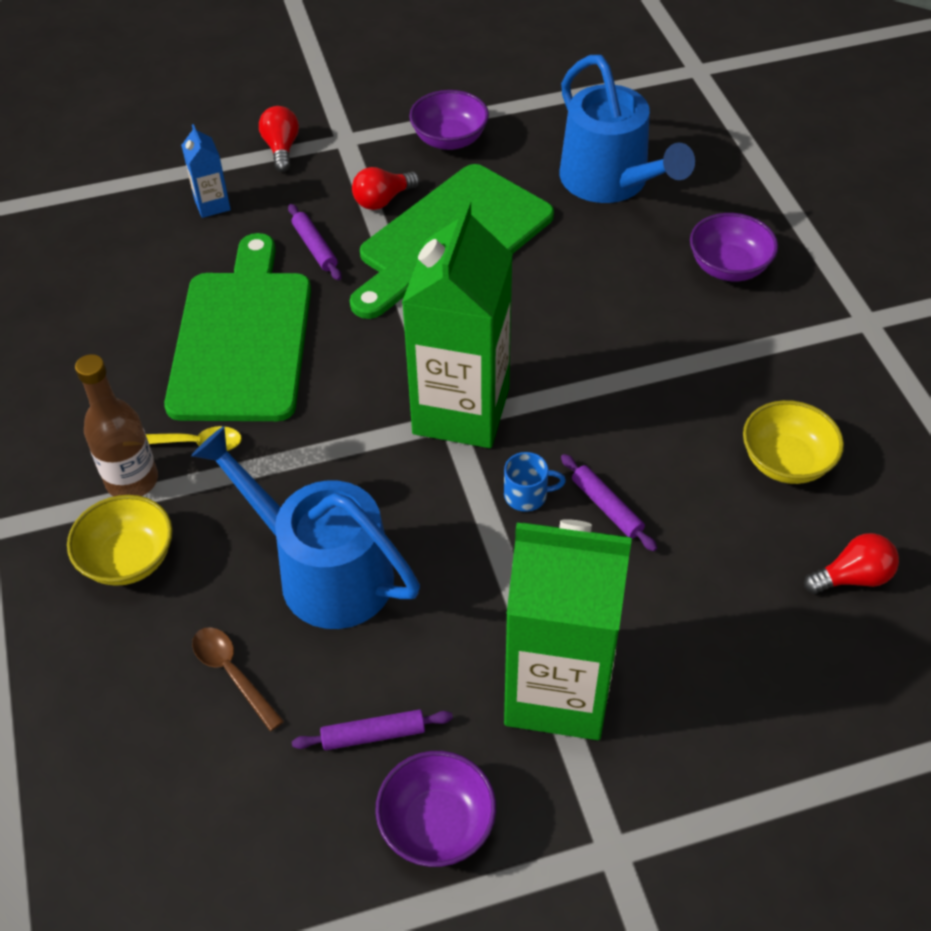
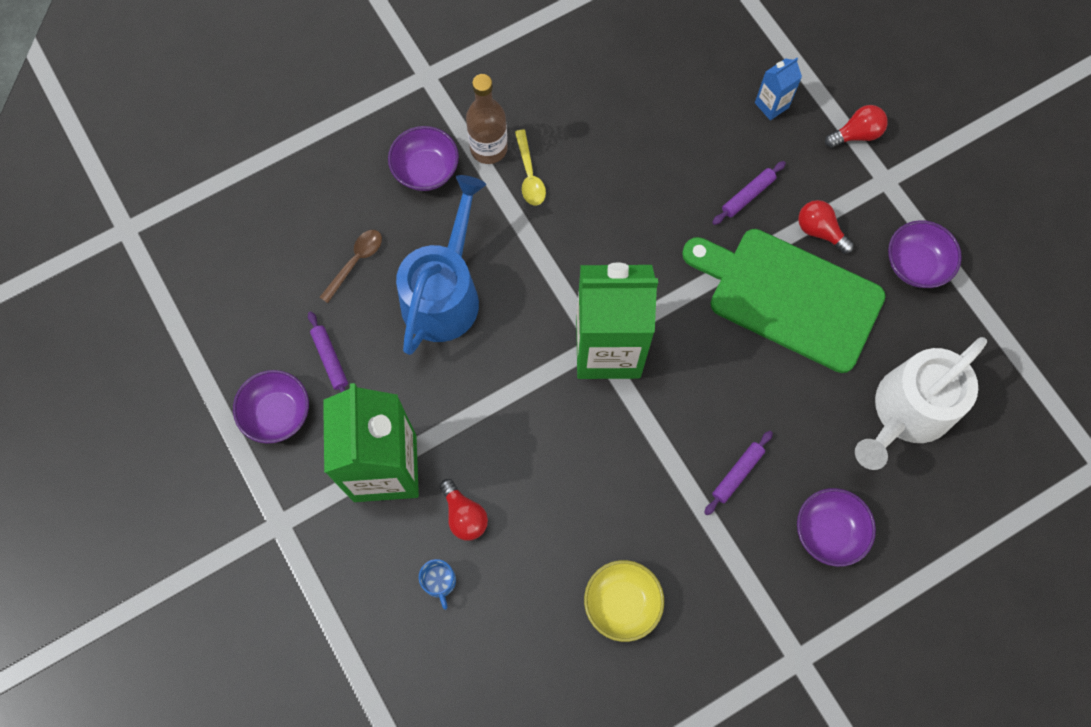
camera: 75 degrees right, 20 degrees up
(128, 559) = (426, 170): yellow bowl -> purple bowl
(242, 338) = (636, 175): green cutting board -> none
(527, 495) = (541, 414): blue mug -> blue mug (439, 582)
(606, 507) = (544, 473): purple rolling pin -> purple rolling pin (737, 474)
(610, 181) = (906, 412): blue watering can -> white watering can
(852, 577) = (523, 664): red light bulb -> red light bulb (464, 515)

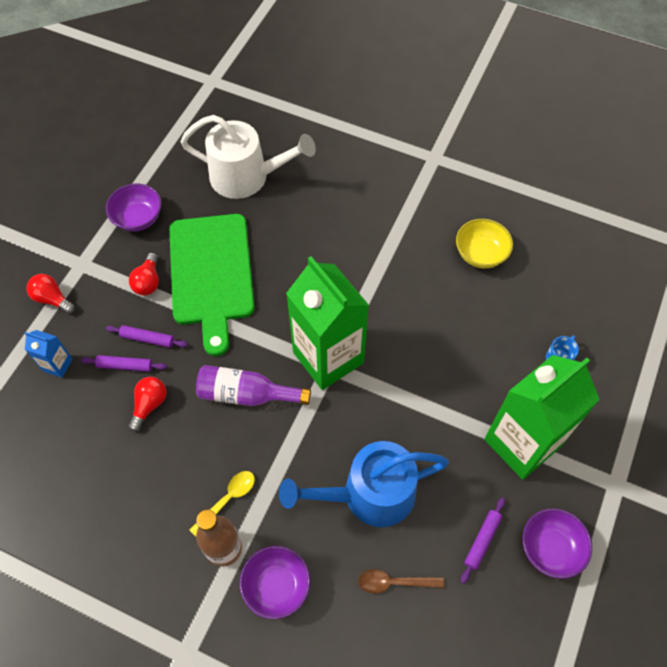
camera: 125 degrees left, 10 degrees down
(464, 515) = (508, 371): red light bulb -> red light bulb (149, 405)
(621, 250) = (247, 394): none -> purple bottle
(737, 474) = (354, 239): purple rolling pin -> purple rolling pin (125, 366)
(828, 531) = (351, 179): purple bowl -> none

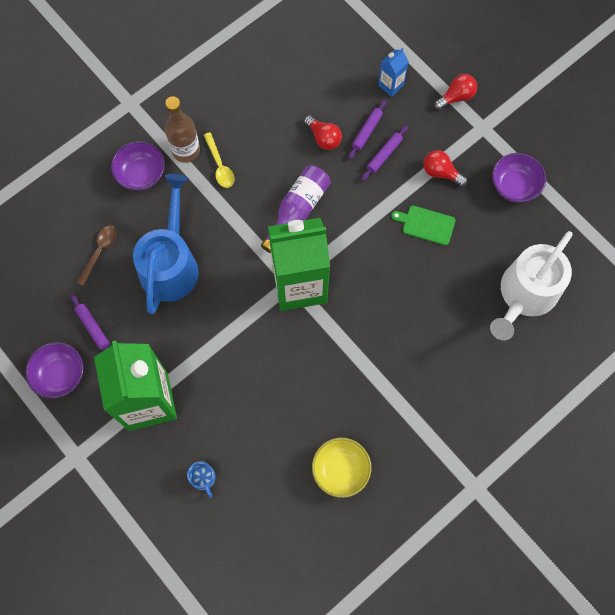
camera: 115 degrees right, 10 degrees up
(211, 274) = (426, 224): green cutting board -> green cutting board, size x0.42

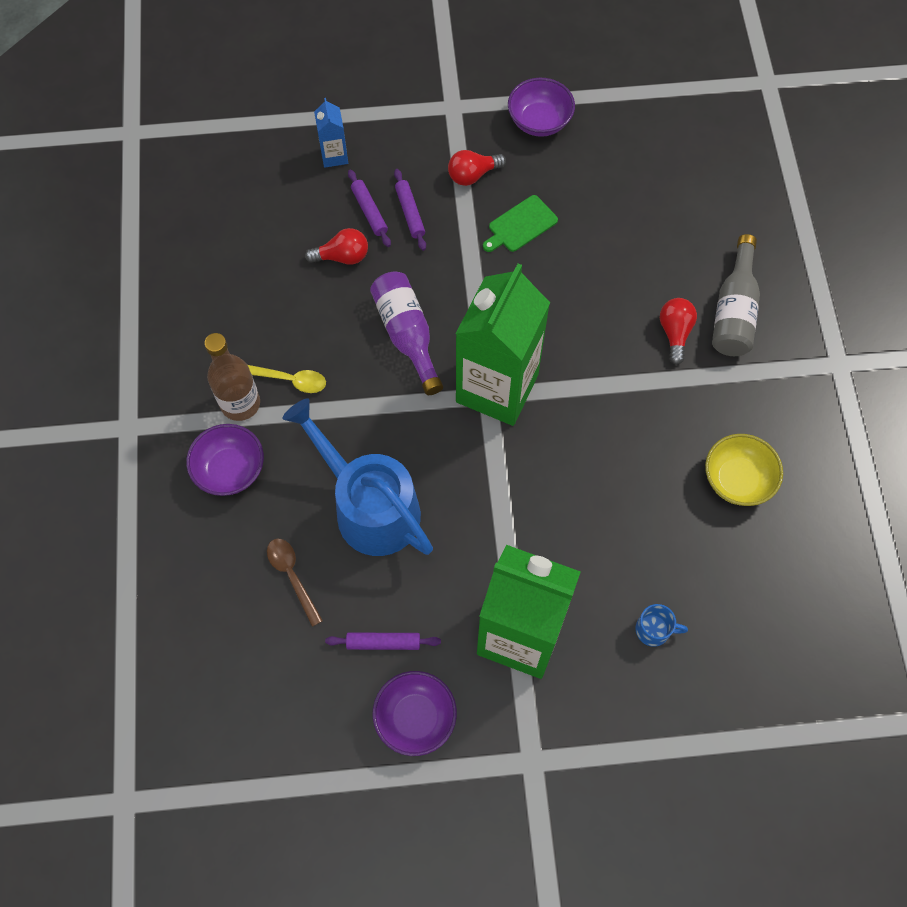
camera: 55 degrees left, 5 degrees down
(456, 97) = (398, 107): red light bulb -> red light bulb (675, 333)
(464, 395) = (734, 311): none -> grey bottle
(525, 295) = (664, 188): white watering can -> none

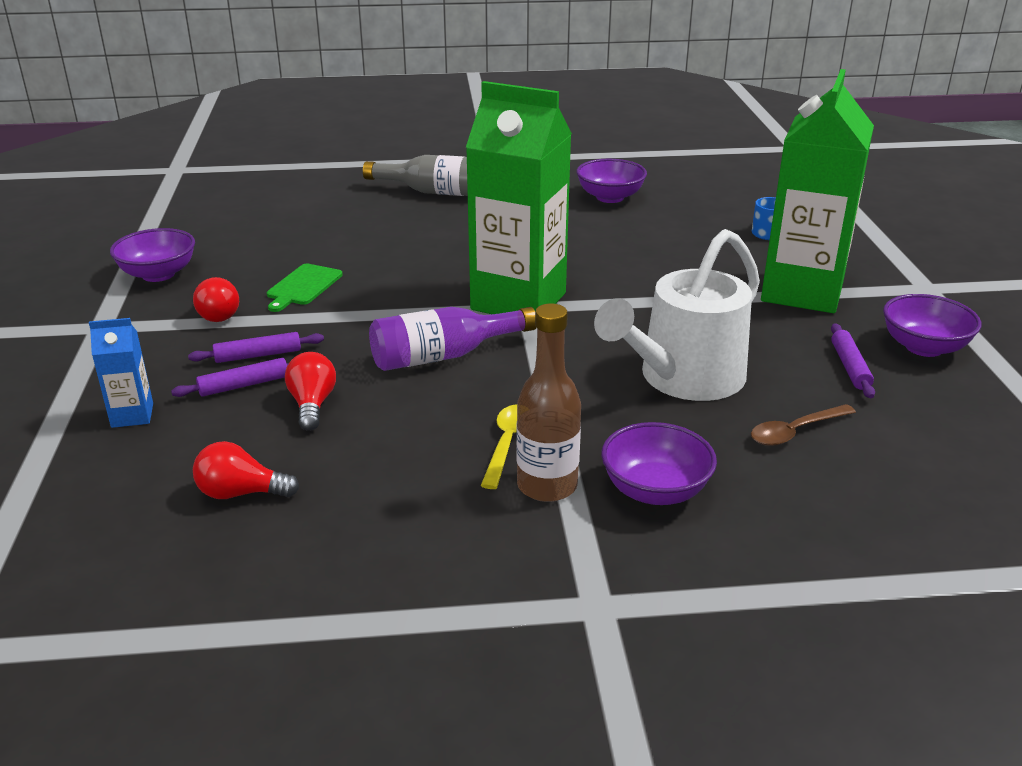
camera: 90 degrees left, 35 degrees down
(369, 507) = (683, 378): blue watering can -> white watering can
(520, 225) = (303, 286): green cutting board -> green cutting board turned 60 degrees clockwise
(675, 333) = (456, 216): red light bulb -> red light bulb (241, 493)
(737, 480) = (610, 197): yellow bowl -> purple bowl

